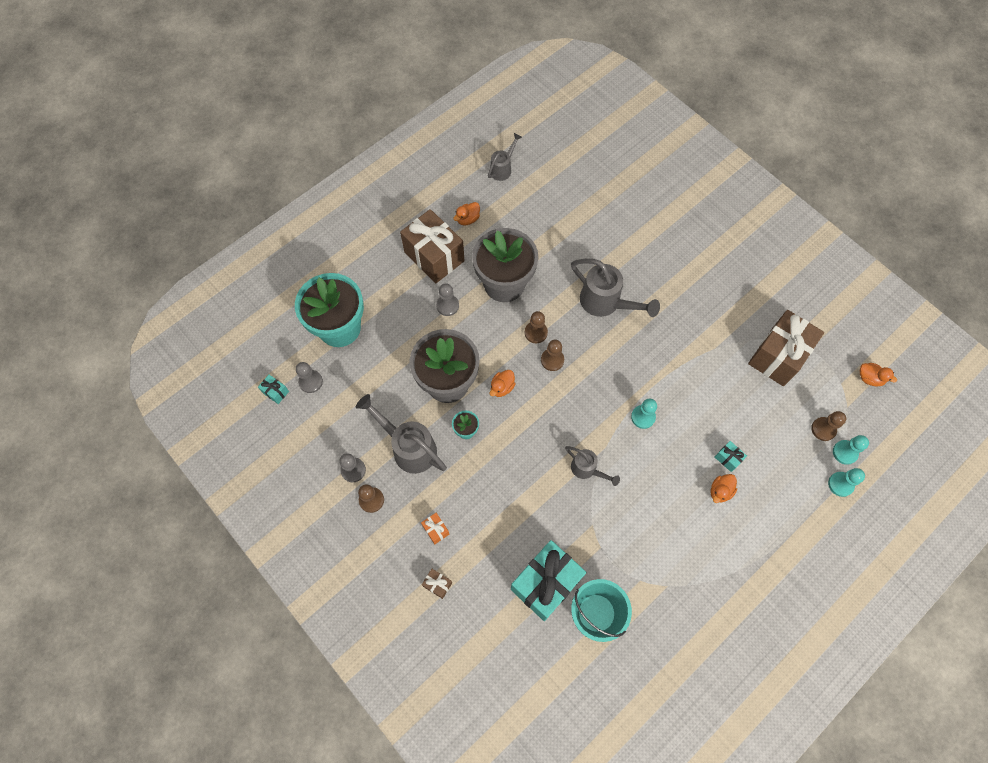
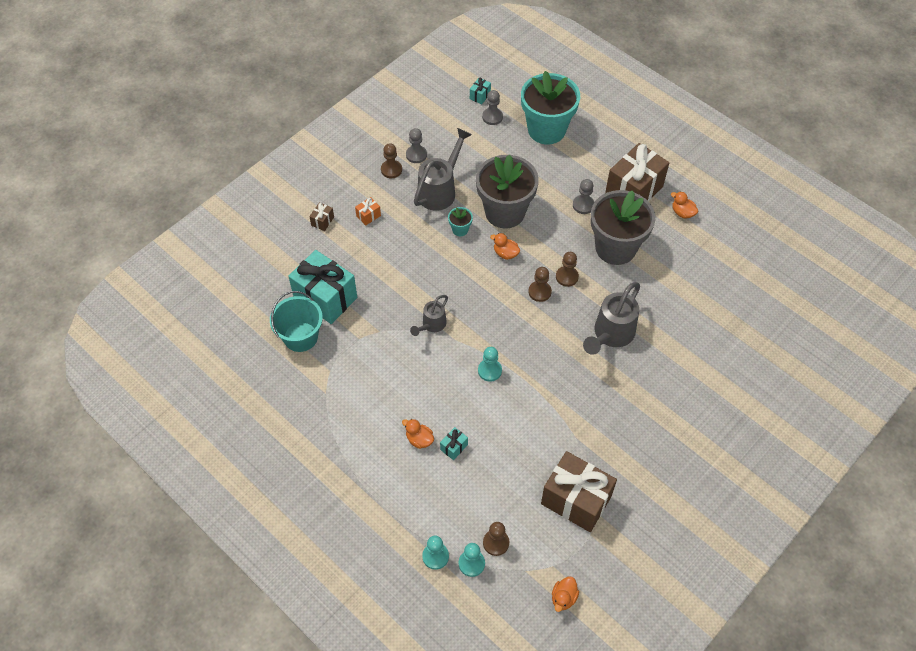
camera: 85 degrees right, 10 degrees down
(503, 168) = (751, 237): grey watering can -> none

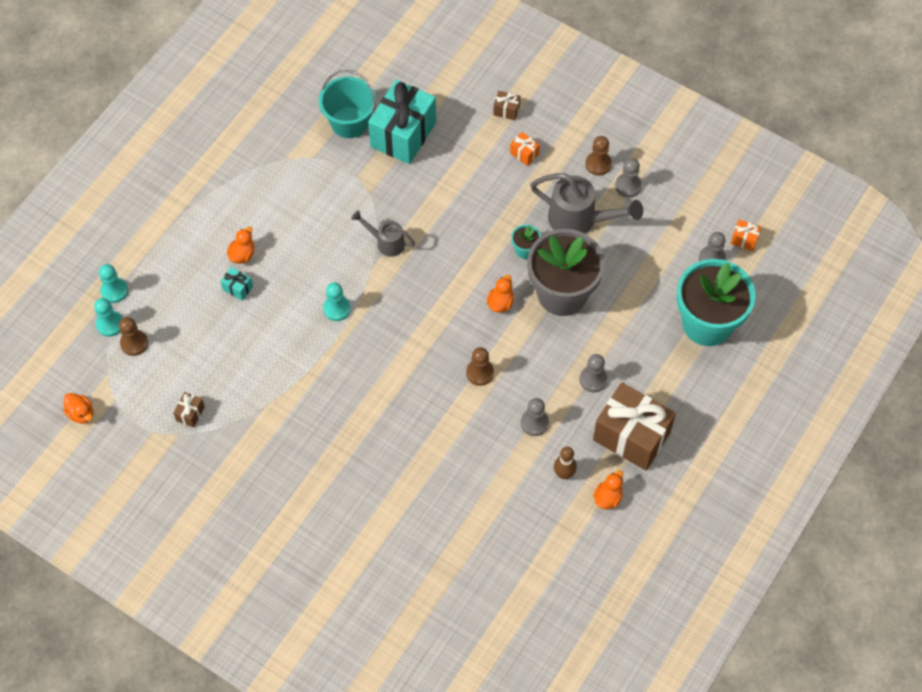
camera: 80 degrees right, 5 degrees up
(480, 96) = (744, 240): turquoise gift -> orange gift
(539, 292) = (452, 346): brown pawn -> none
(563, 598) = (81, 413): orange duck -> orange duck turned 150 degrees counterclockwise
(576, 500) = (190, 413): brown gift -> brown gift, size x0.41
(610, 335) = (405, 428): grey watering can -> none
(615, 248) = (534, 423): grey flower pot -> grey pawn
(661, 236) = (564, 474): none -> brown bowling pin

